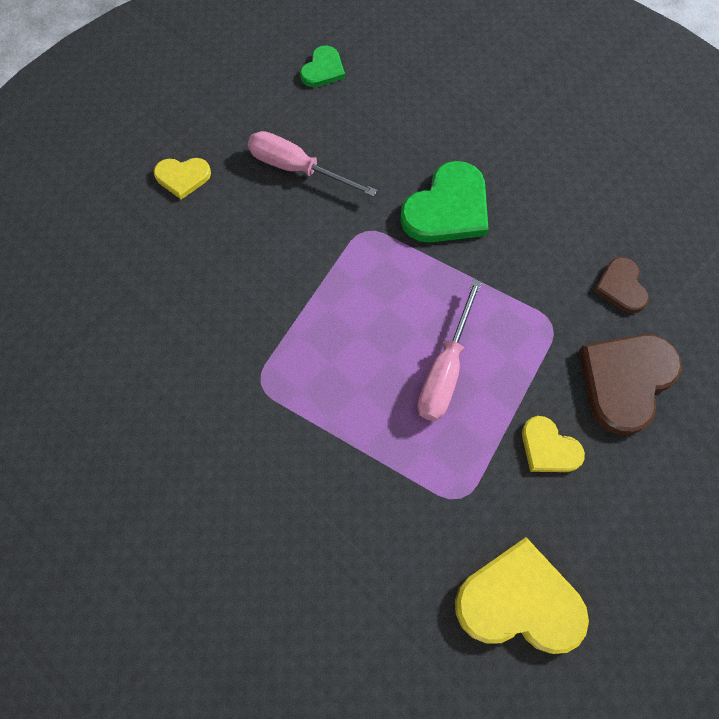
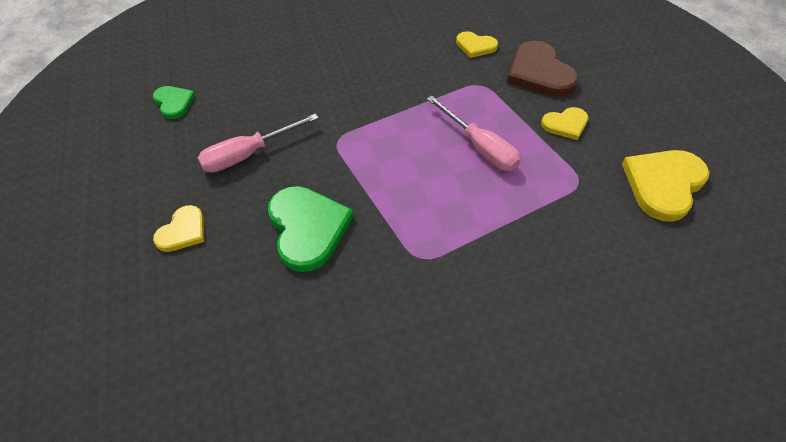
camera: 60 degrees left, 15 degrees down
(447, 208) = (356, 92): green heart -> green heart (307, 228)
(621, 287) = (475, 46): brown heart -> yellow heart

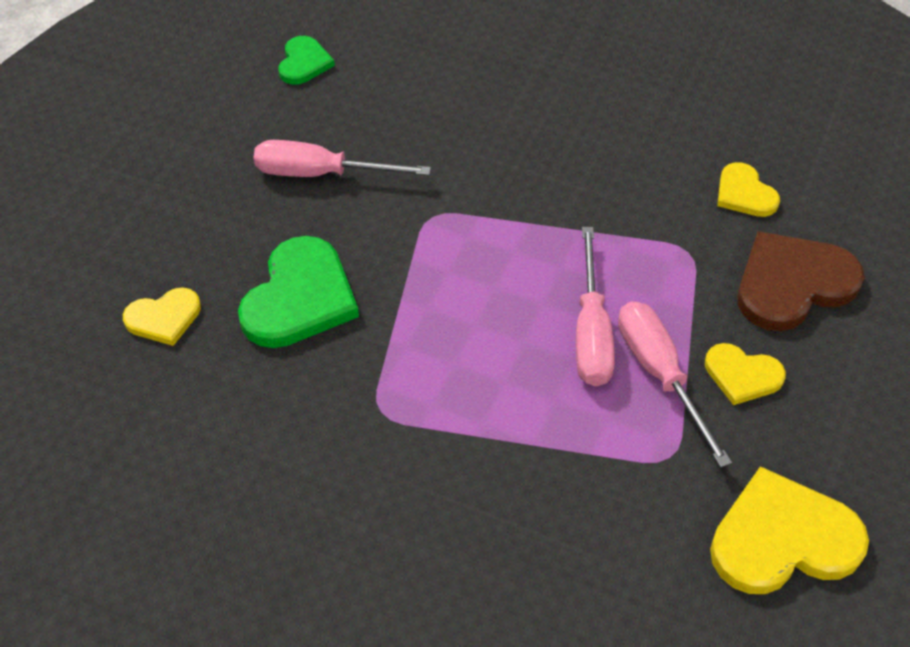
camera: 40 degrees right, 0 degrees up
(182, 231) = (181, 219): yellow heart -> yellow heart (164, 318)
(531, 147) = (659, 374): none -> pink screwdriver
(539, 72) = (792, 284): brown heart -> brown heart turned 45 degrees clockwise

